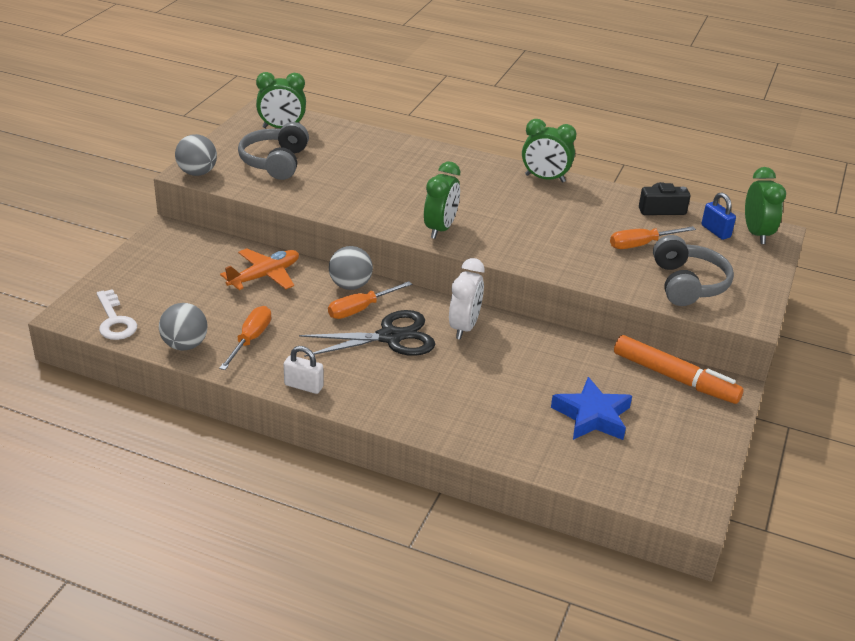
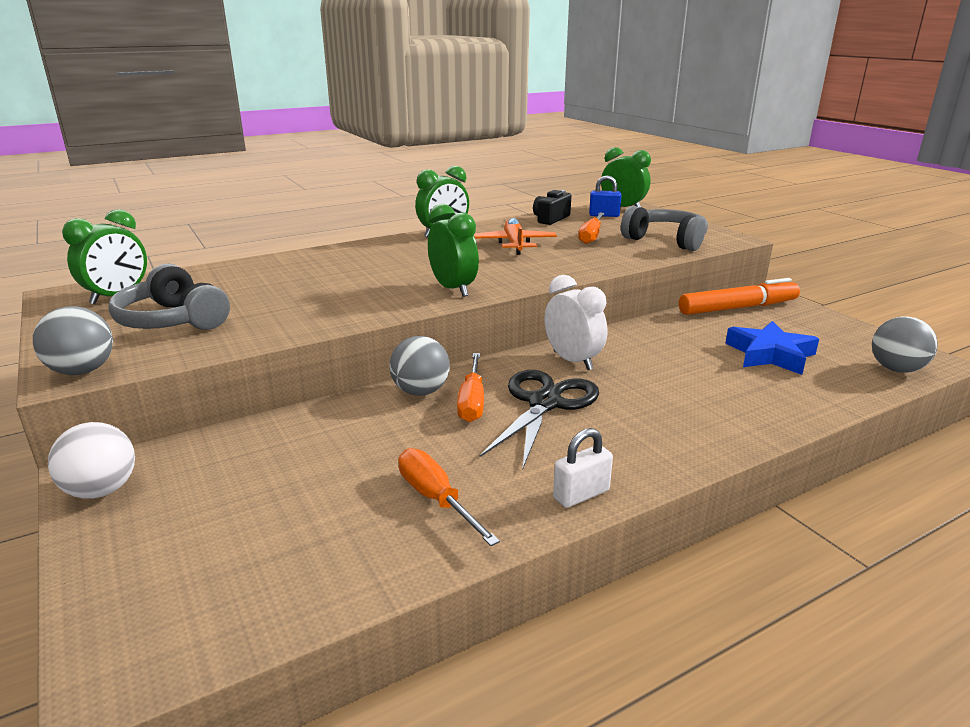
camera: 50 degrees left, 10 degrees down
(115, 320) = (214, 621): white key -> none
(159, 241) = (102, 490): none -> white ball
(185, 345) = (377, 565): grey ball -> grey ball (896, 369)
(265, 276) = (319, 437): orange plane -> orange plane (514, 244)

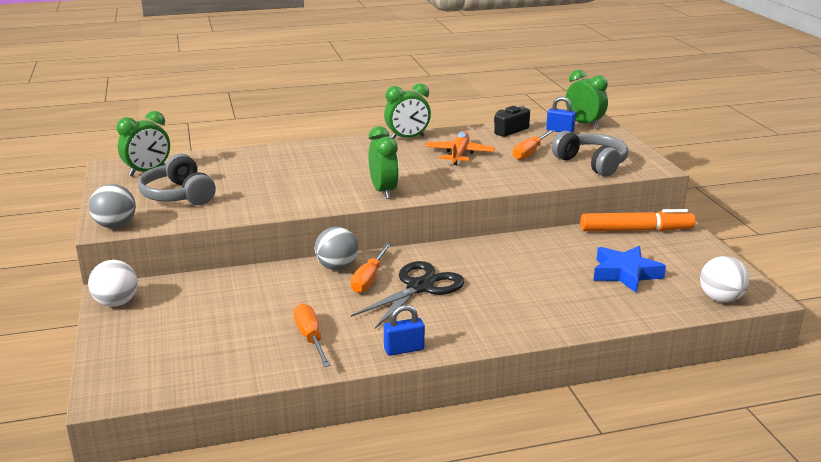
camera: 15 degrees right, 0 degrees up
(572, 361) = (462, 258): white clock -> none
(581, 494) = (404, 349): white padlock -> blue padlock
(896, 369) = (720, 299): grey ball -> white ball

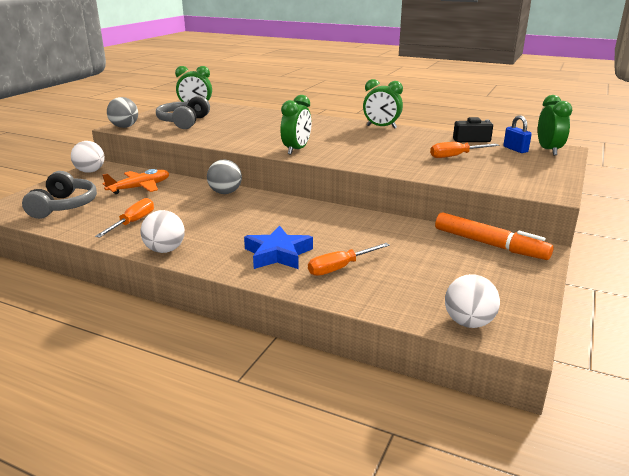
camera: 40 degrees right, 0 degrees up
(369, 279) = (229, 205): orange screwdriver -> orange screwdriver (340, 268)
(404, 349) = (165, 250): blue padlock -> white ball
(419, 287) = (248, 221): black scissors -> none
(459, 154) = (397, 144): orange plane -> orange plane (140, 187)
(592, 163) = (495, 175): grey headphones -> grey headphones (64, 206)
(625, 273) = (416, 269): blue star -> blue star (278, 254)

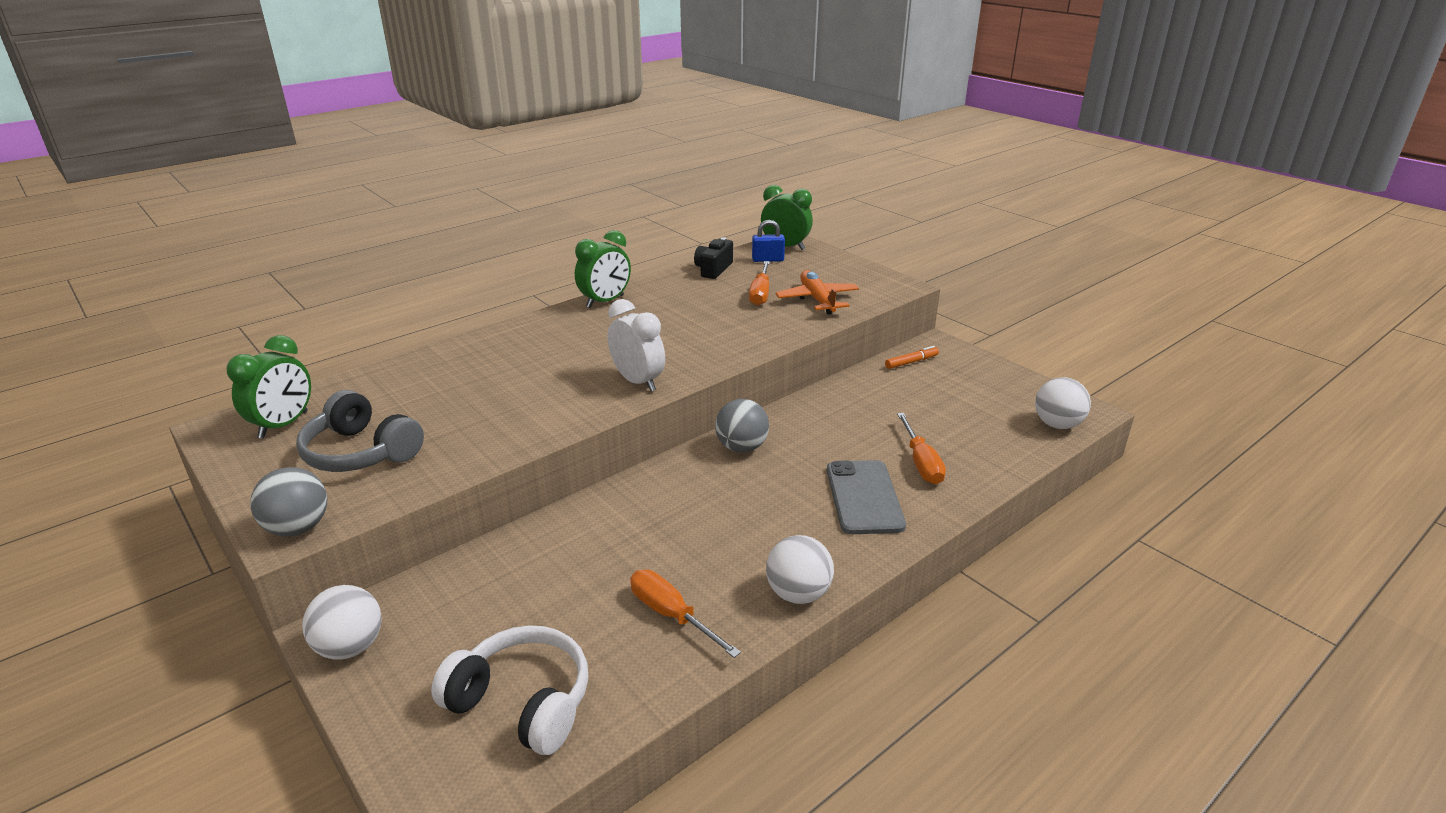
camera: 65 degrees left, 5 degrees up
(64, 206) = (522, 702): grey headphones -> white headphones
(140, 187) = (516, 587): orange plane -> orange plane (817, 300)
(225, 192) = (625, 498): grey ball -> grey ball (741, 447)
(278, 254) = (864, 497): blue star -> grey phone
(296, 150) = (638, 381): green clock -> white clock
(489, 244) = (911, 362): orange marker -> orange marker, size x0.48

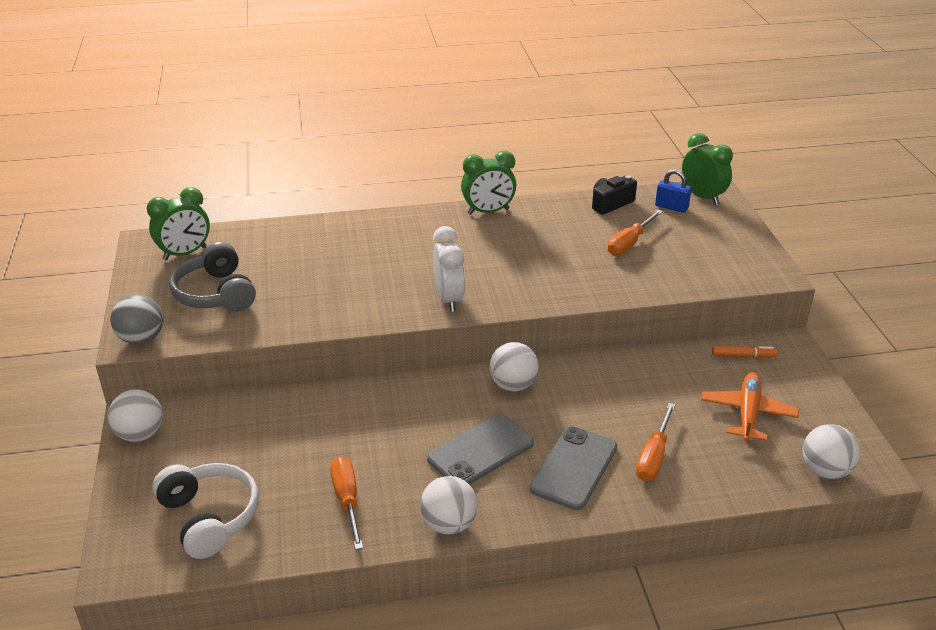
camera: 30 degrees right, 5 degrees up
(741, 447) = (513, 385): grey ball -> white ball
(765, 515) = (480, 451): none -> grey phone
(817, 300) = (676, 265): orange plane -> orange plane (747, 413)

